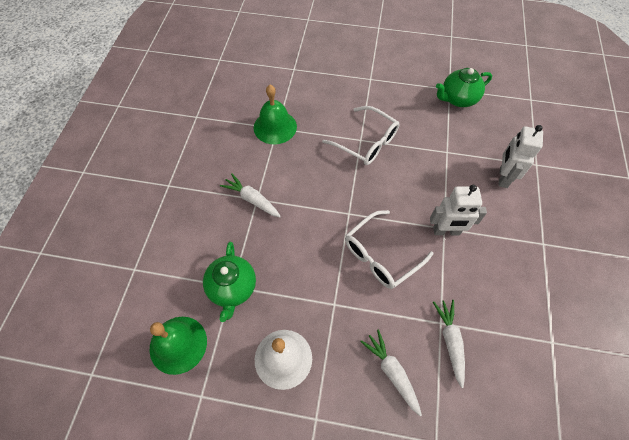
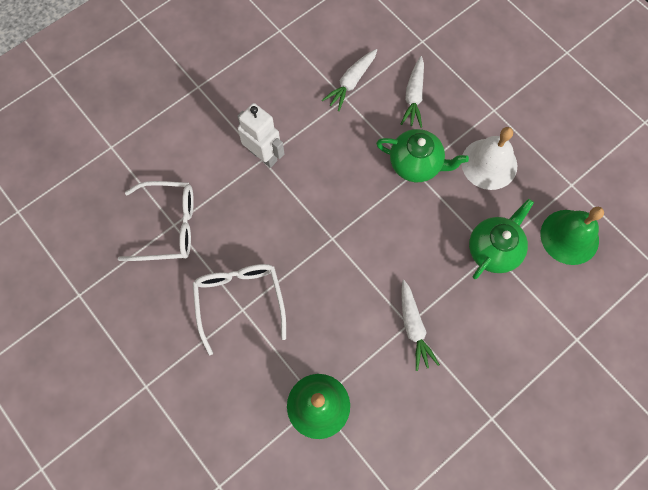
camera: 140 degrees left, 10 degrees up
(381, 256) = (341, 179): white glasses -> white glasses (169, 226)
(457, 99) = (87, 274): green teapot -> green teapot (416, 164)
(503, 177) = (156, 160): white robot -> none

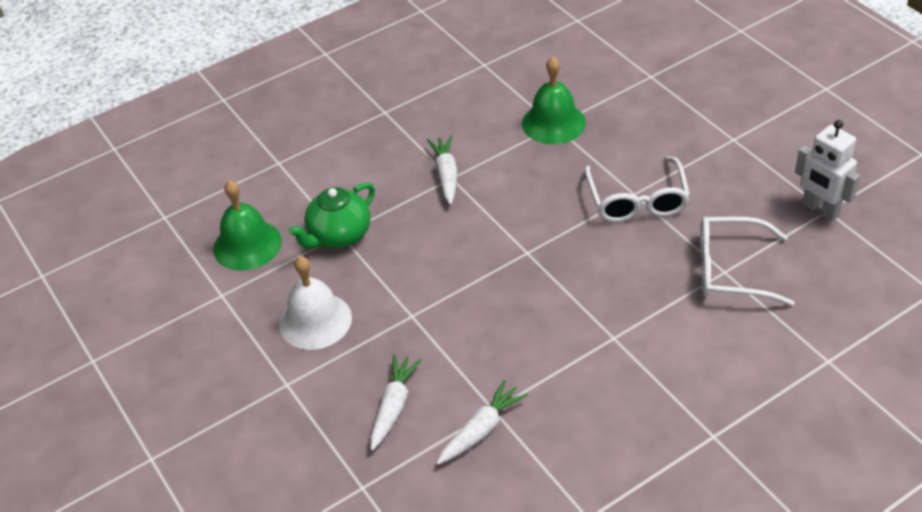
camera: 170 degrees left, 25 degrees down
(263, 155) = (611, 341): white robot -> white robot (820, 209)
(416, 164) = (409, 323): green teapot -> none

